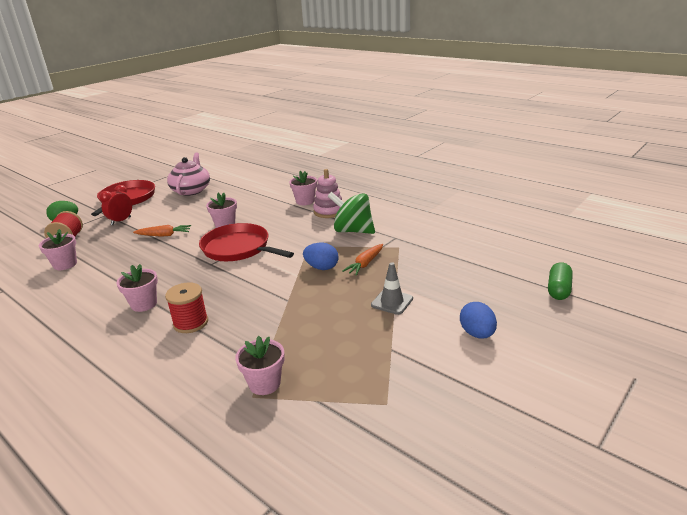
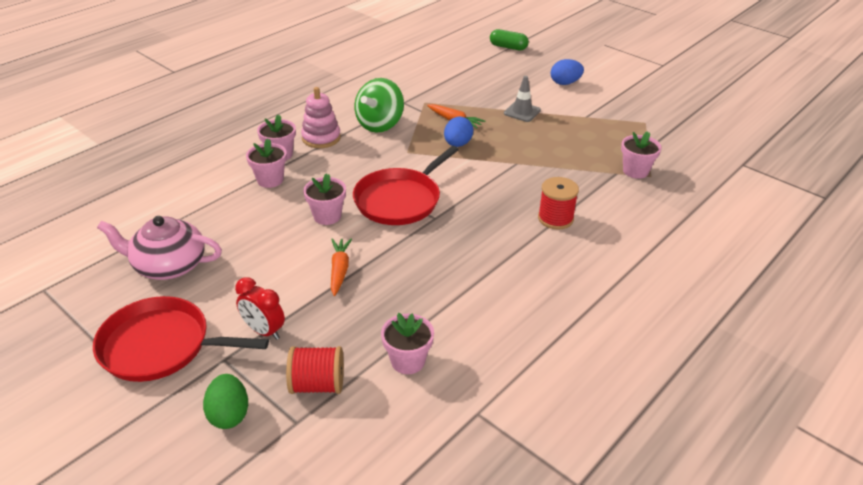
camera: 90 degrees left, 10 degrees up
(144, 304) = (520, 257): pink flower pot -> pink flower pot (270, 180)

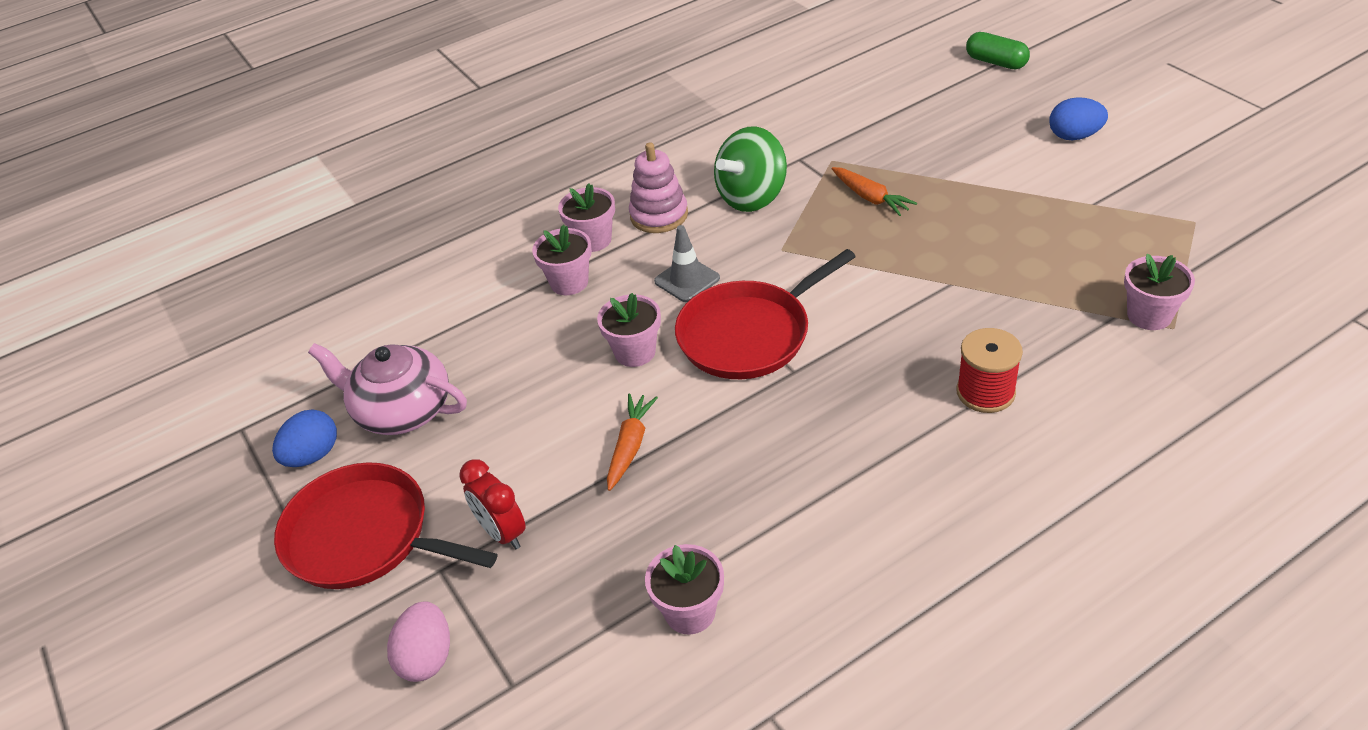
camera: 20 degrees right, 5 degrees up
(229, 414) = (427, 657): green egg -> pink egg
(317, 385) = (554, 630): red spool -> none
(457, 144) = (863, 241): blue egg -> blue egg (313, 455)
(522, 112) = (985, 188): grey traffic cone -> grey traffic cone (687, 280)

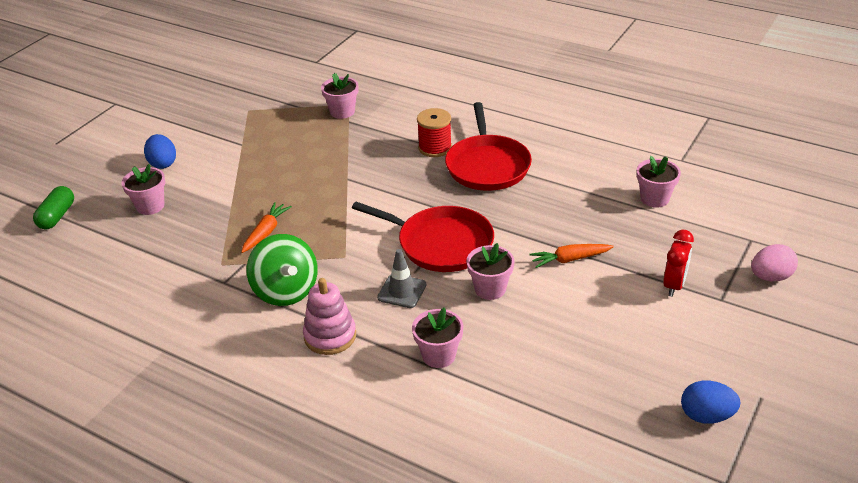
camera: 120 degrees left, 5 degrees down
(364, 536) = (734, 346): red pan -> red pan (487, 165)
(402, 410) = (629, 387): pink teapot -> none
(593, 240) = (380, 364): pink flower pot -> pink flower pot (150, 206)
(752, 197) = (286, 291): green spinning top -> green spinning top turned 45 degrees clockwise

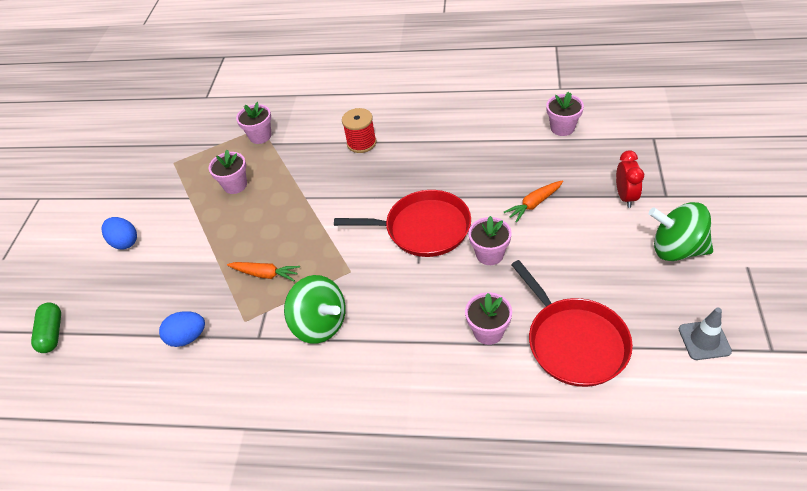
camera: 20 degrees left, 10 degrees up
(150, 206) = (140, 289): pink flower pot -> pink flower pot (235, 185)
(266, 232) = (265, 274): orange carrot -> orange carrot turned 105 degrees clockwise
(330, 336) = (386, 351): pink stacking toy -> none
(402, 291) = (419, 285): grey traffic cone -> grey traffic cone (704, 340)
(487, 165) = (415, 144): red pan -> red pan (574, 342)
(692, 353) = (676, 249): none -> green spinning top
(706, 416) = (721, 299): blue egg -> blue egg (187, 337)
(770, 277) = (687, 163): pink egg -> none

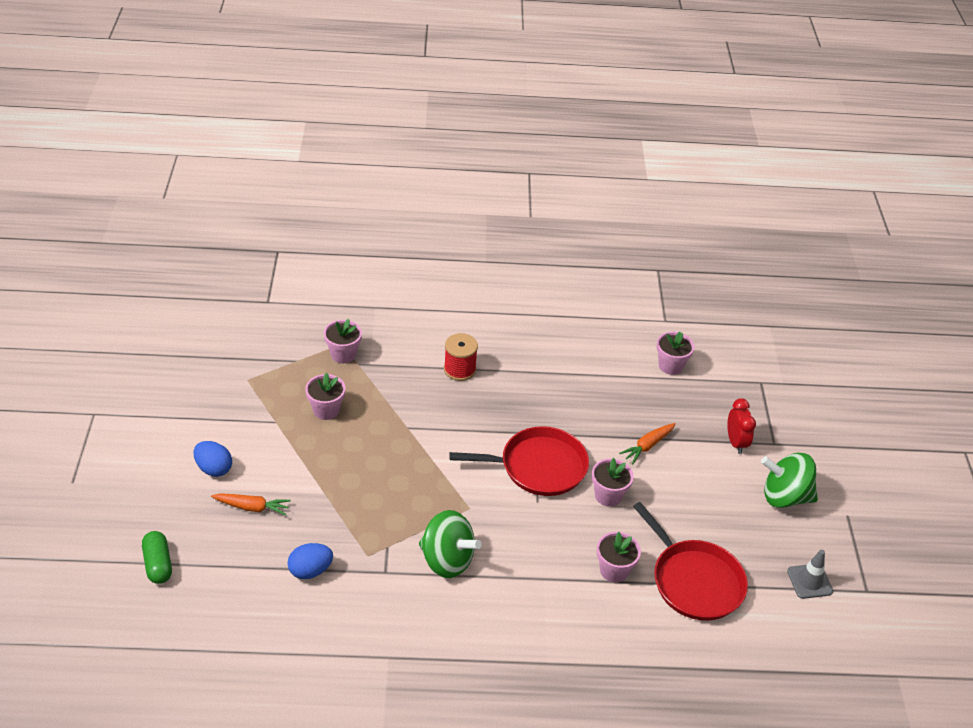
camera: 15 degrees left, 5 degrees down
(265, 274) = (380, 508): orange carrot -> orange carrot (252, 507)

